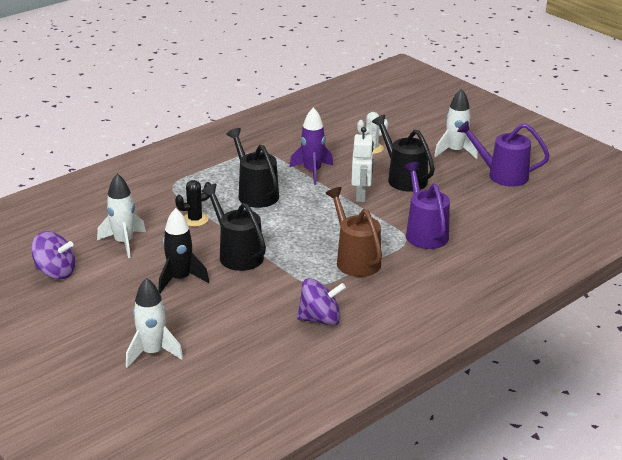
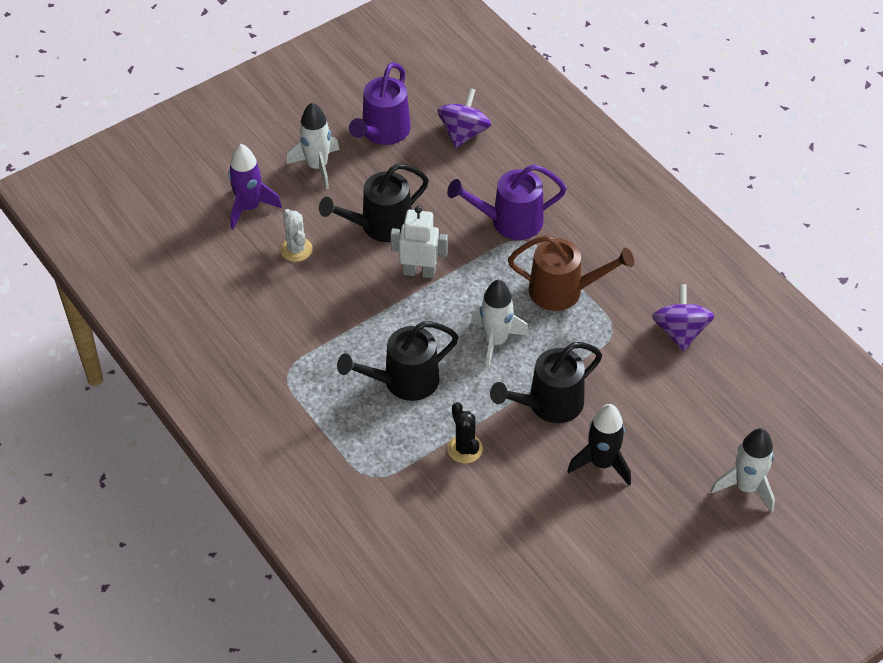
camera: 85 degrees left, 20 degrees up
(55, 272) = (584, 601): purple spinning top -> purple spinning top (464, 133)
(124, 242) = (517, 527): white rocket -> white rocket (496, 341)
(312, 172) = (352, 317): purple rocket -> purple rocket (249, 207)
(355, 260) = (564, 291): brown watering can -> brown watering can turned 150 degrees counterclockwise

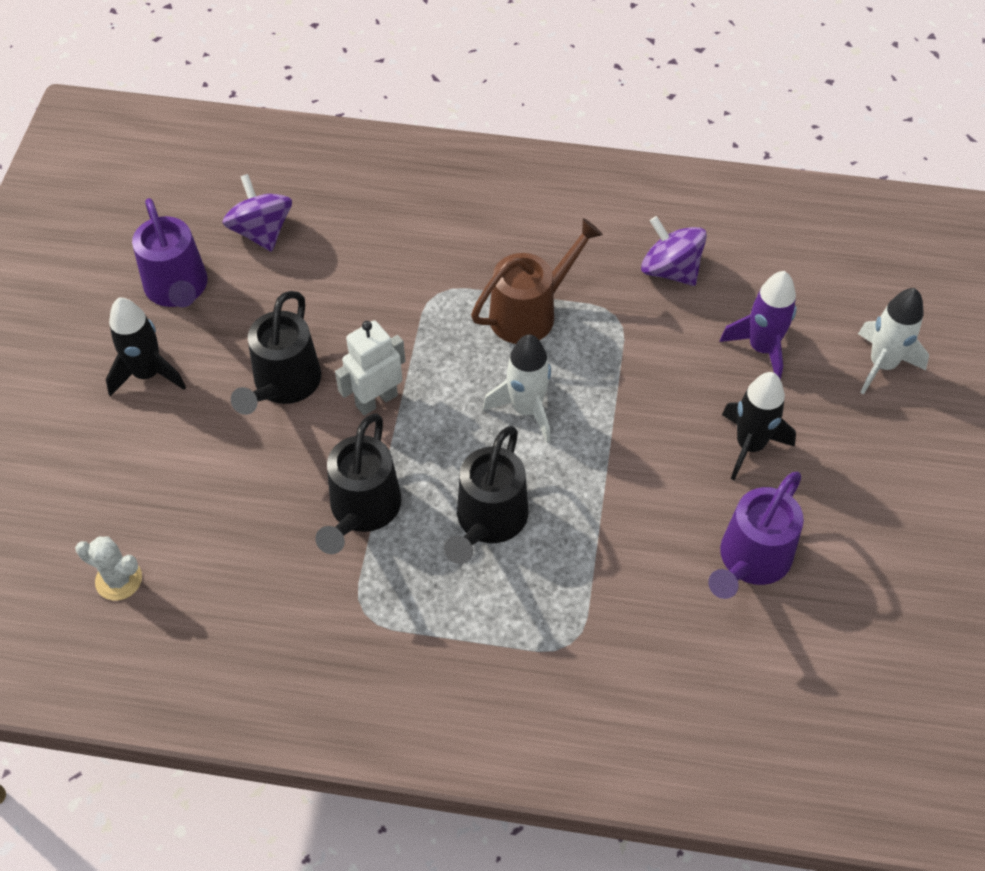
camera: 45 degrees left, 5 degrees up
(249, 207) = (121, 472): purple rocket -> purple rocket (762, 348)
(296, 249) = (224, 476): white cactus -> white cactus (119, 580)
(317, 166) = (148, 374): white rocket -> black rocket
(465, 449) = (621, 538): black cactus -> none
(509, 222) = (405, 285): purple watering can -> purple watering can (750, 561)
(548, 404) = (642, 430): black watering can -> black watering can (362, 511)

